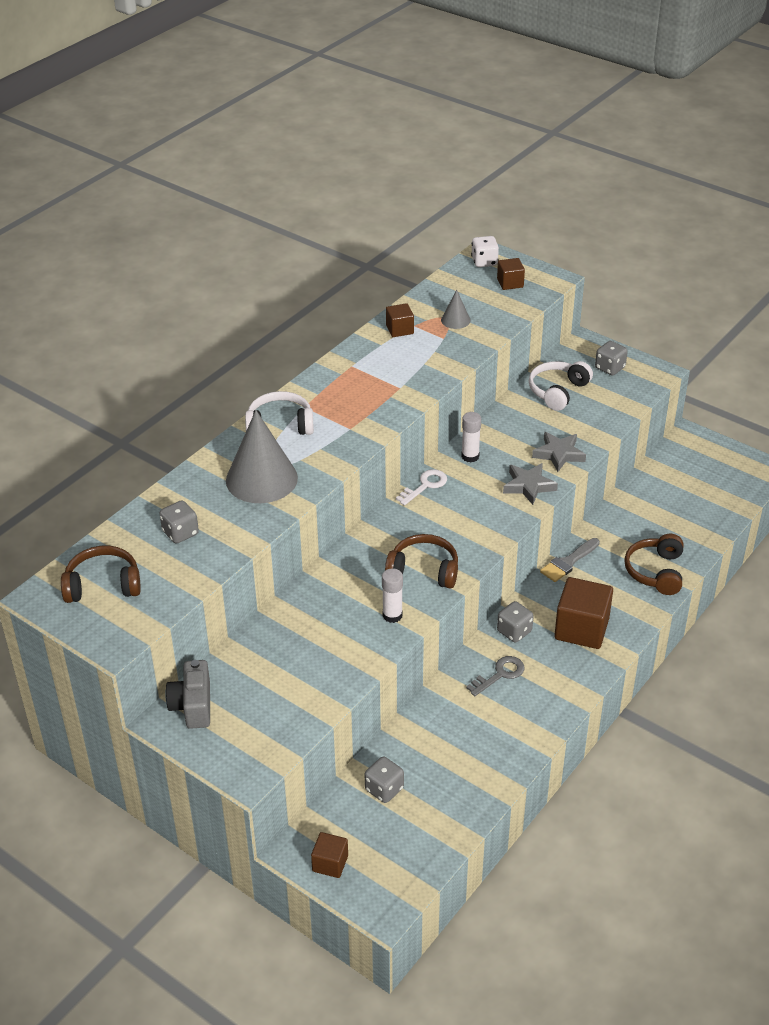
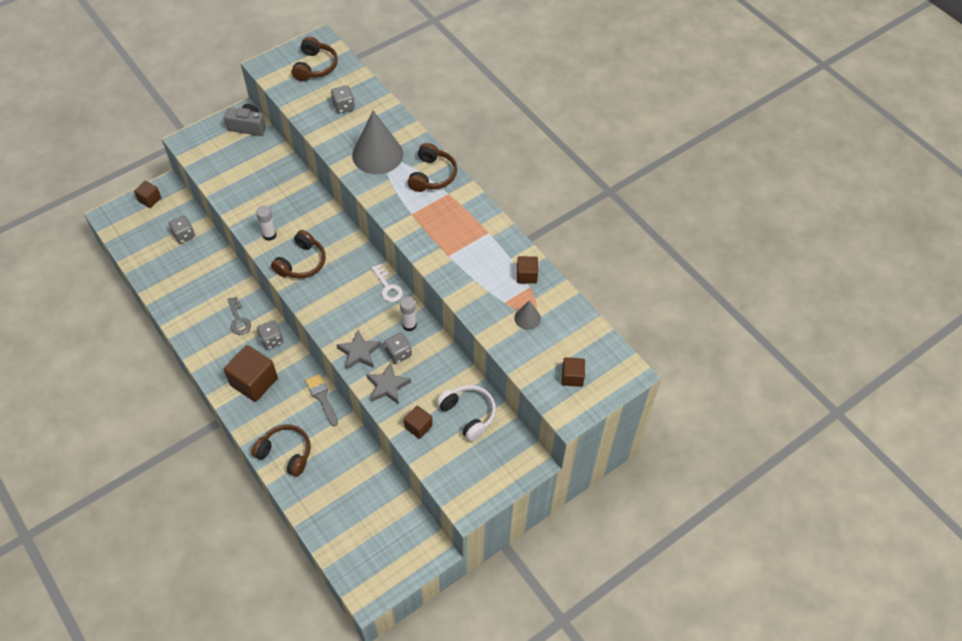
camera: 105 degrees right, 15 degrees up
(280, 425) = (432, 175): white headphones -> brown headphones
(484, 262) = (614, 367): white dice -> none
(593, 421) = (418, 426): none -> brown cube
(610, 368) = (487, 468): grey dice -> grey dice (398, 354)

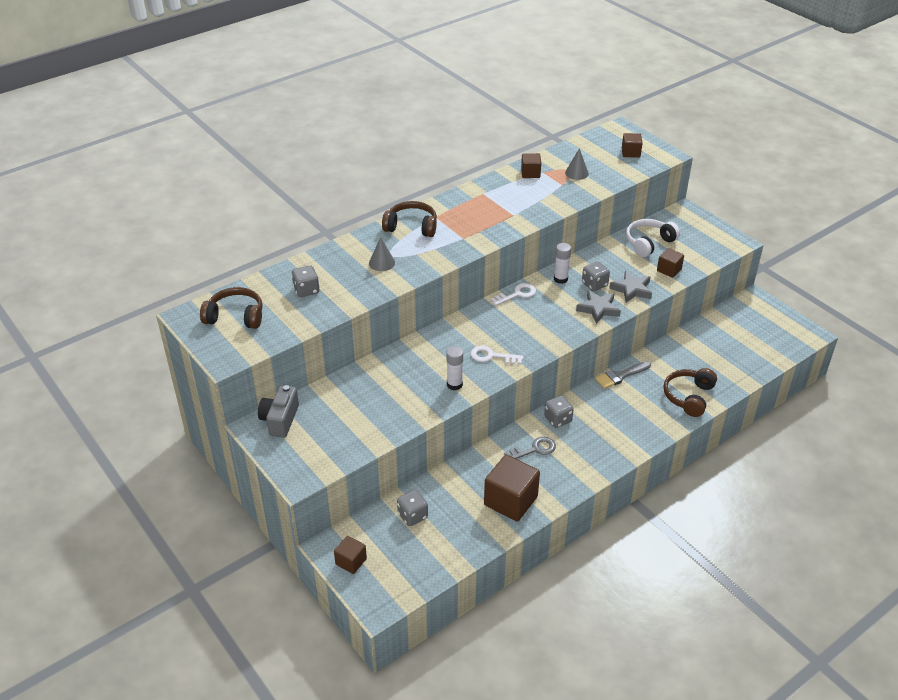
camera: 90 degrees left, 15 degrees down
(254, 382) = (612, 428): brown cube -> brown cube (510, 501)
(301, 263) = (492, 356): brown headphones -> white key
(377, 154) = (382, 263): grey cone -> grey cone, size x0.47

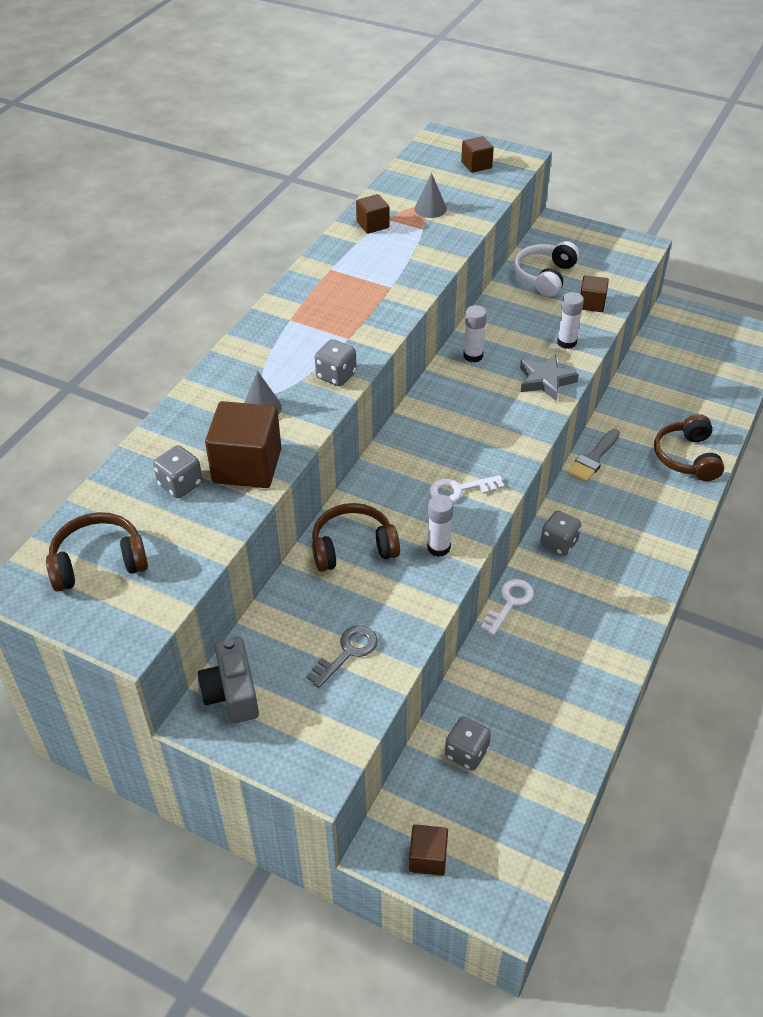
camera: 25 degrees left, 5 degrees up
(411, 227) = (267, 343): brown headphones -> brown headphones (353, 547)
(510, 501) = (575, 678): brown cube -> brown cube (247, 466)
(517, 294) = (433, 394): white key -> white key (509, 603)
(534, 449) = (557, 595): grey key -> grey key (347, 652)
(594, 284) = (518, 350): grey dice -> grey dice (336, 375)
(631, 289) = (566, 342): grey star -> white glue stick

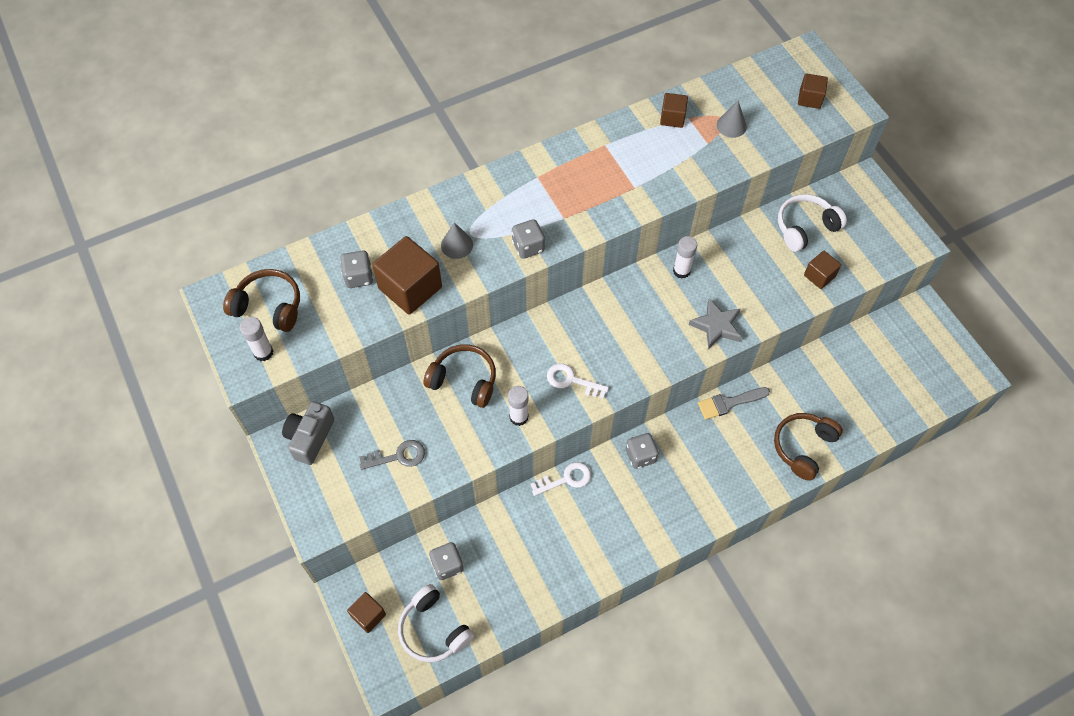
camera: 35 degrees right, 15 degrees up
(510, 823) = (434, 629): none -> white headphones
(566, 342) = (765, 301): white glue stick -> white glue stick (263, 352)

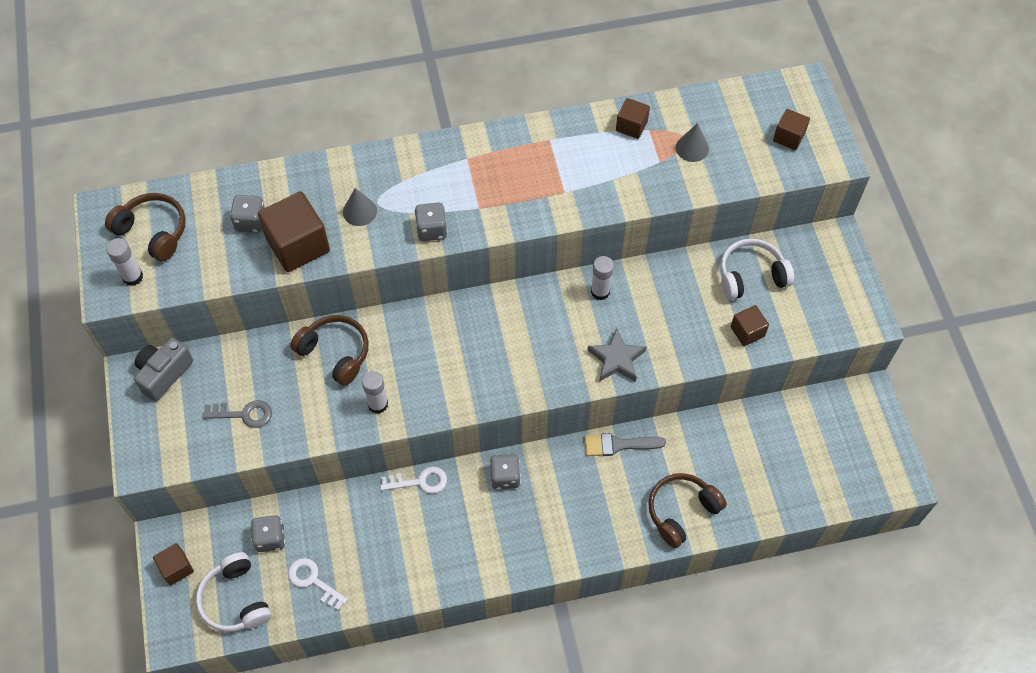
camera: 15 degrees right, 0 degrees up
(571, 380) = (444, 380): white key -> white key (313, 581)

